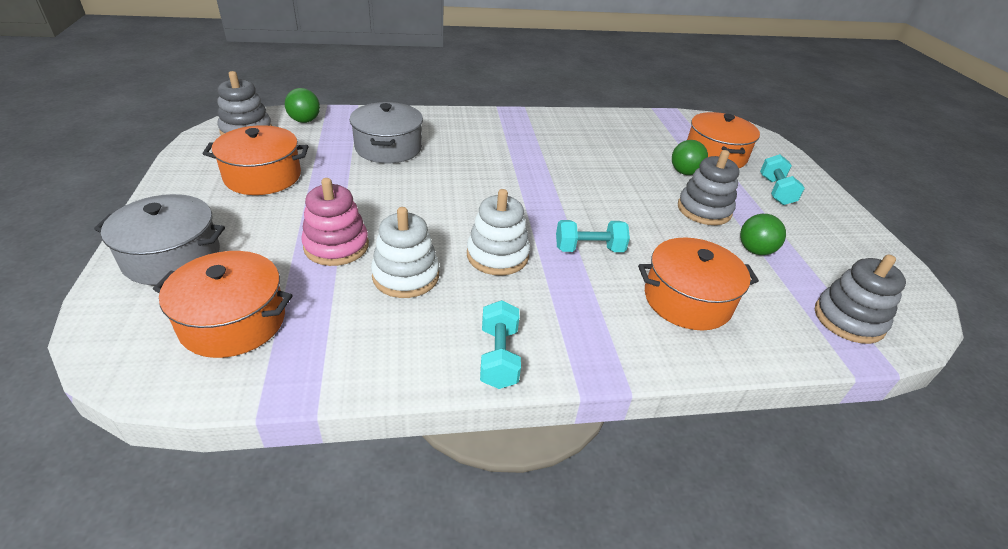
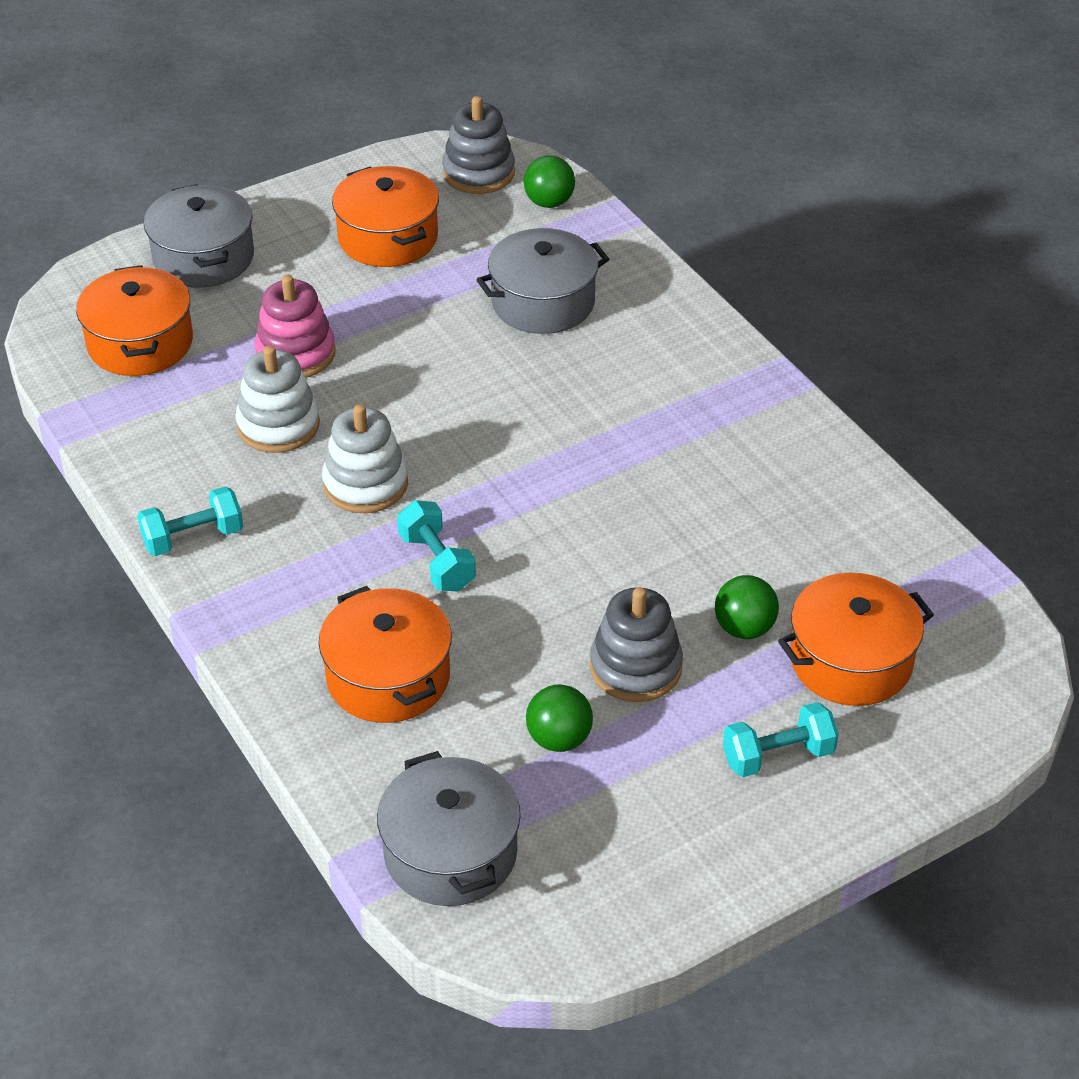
camera: 70 degrees right, 5 degrees up
(848, 319) = (450, 853): grey stacking toy -> grey pot

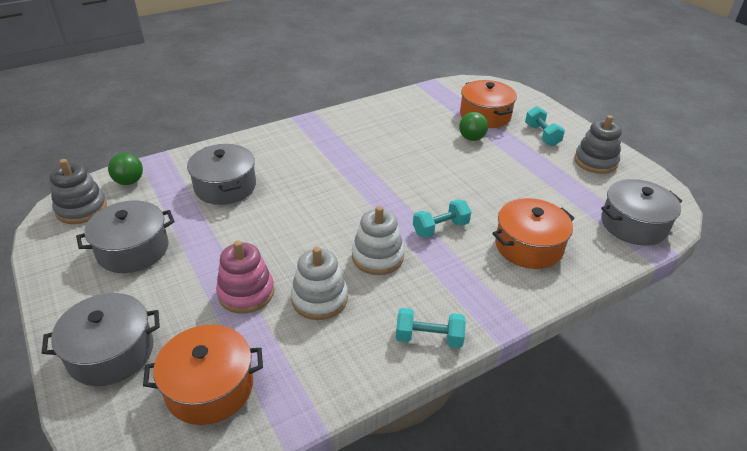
camera: 90 degrees left, 5 degrees down
(193, 538) = (429, 338): turquoise dumbbell -> turquoise dumbbell turned 60 degrees counterclockwise
(388, 238) = (133, 249): orange pot -> grey pot
(559, 739) = (552, 190): green ball -> none
(635, 667) = (502, 167): grey stacking toy -> grey stacking toy (595, 161)

